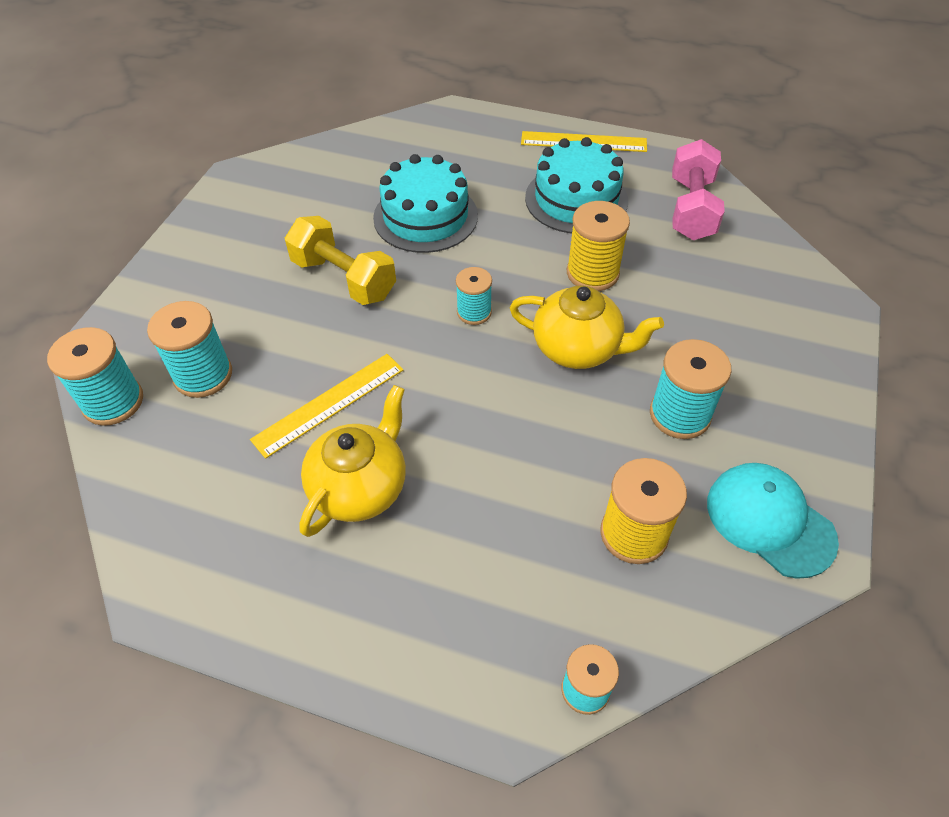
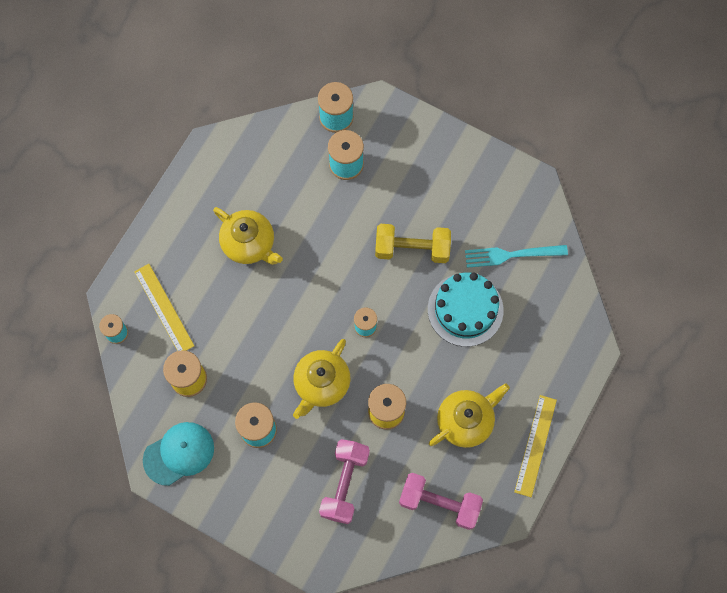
camera: 100 degrees right, 20 degrees up
(329, 404) = (309, 232): yellow ruler -> yellow ruler (164, 308)
(341, 185) = (511, 255): none -> turquoise fork
(344, 279) = (412, 249): yellow dumbbell -> yellow dumbbell turned 45 degrees clockwise
(576, 199) = (465, 421): turquoise cake -> yellow teapot
(712, 300) = (344, 484): none -> pink dumbbell

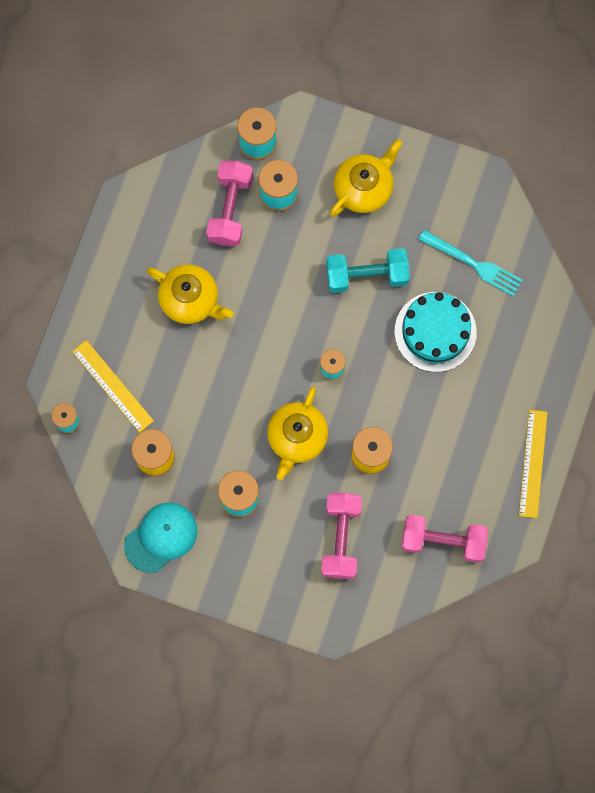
camera: 10 degrees left, 5 degrees up
(301, 170) = (230, 208): none -> pink dumbbell
(412, 249) = (367, 275): yellow dumbbell -> turquoise dumbbell
(465, 421) = (456, 450): yellow teapot -> yellow teapot (364, 188)
(511, 255) = (474, 264): turquoise fork -> turquoise fork turned 135 degrees counterclockwise

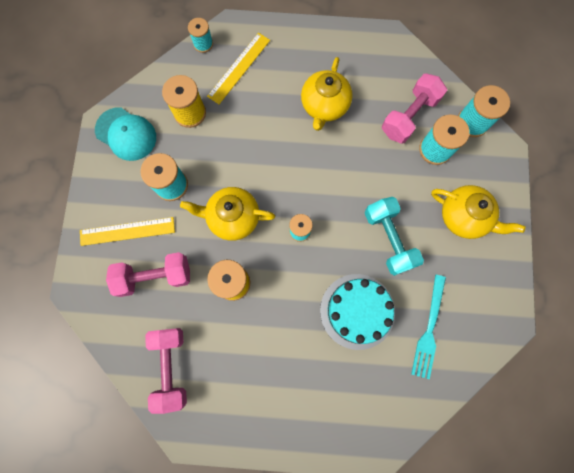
camera: 75 degrees right, 0 degrees up
(230, 208) = (409, 116): pink dumbbell -> pink dumbbell turned 45 degrees counterclockwise
(533, 463) = (261, 434): yellow ruler -> yellow ruler (127, 231)

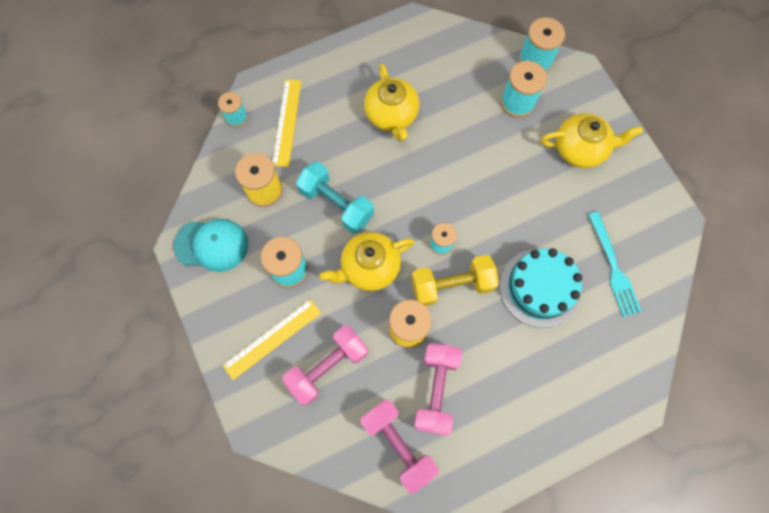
camera: 30 degrees left, 5 degrees down
(288, 268) = (452, 285): none -> yellow dumbbell
(389, 239) = (527, 206): turquoise dumbbell -> turquoise dumbbell (336, 204)
(409, 116) = (475, 84): pink dumbbell -> pink dumbbell (436, 390)

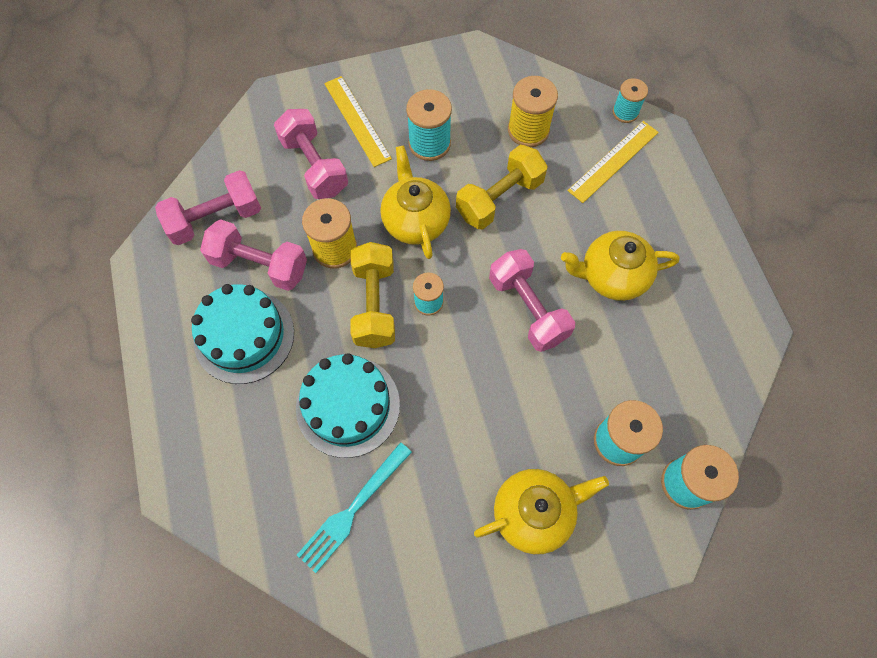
camera: 100 degrees right, 5 degrees down
(212, 245) = (471, 77): turquoise cap -> none
(287, 122) = (613, 161): yellow ruler -> yellow ruler turned 60 degrees counterclockwise
(336, 204) = (499, 198): turquoise dumbbell -> yellow dumbbell
(431, 171) = (528, 309): none -> pink dumbbell
(503, 385) = (244, 336): none -> turquoise cake
(580, 149) = (534, 513): yellow teapot -> yellow teapot turned 120 degrees counterclockwise
(613, 268) = (352, 510): turquoise fork -> turquoise fork turned 45 degrees counterclockwise

